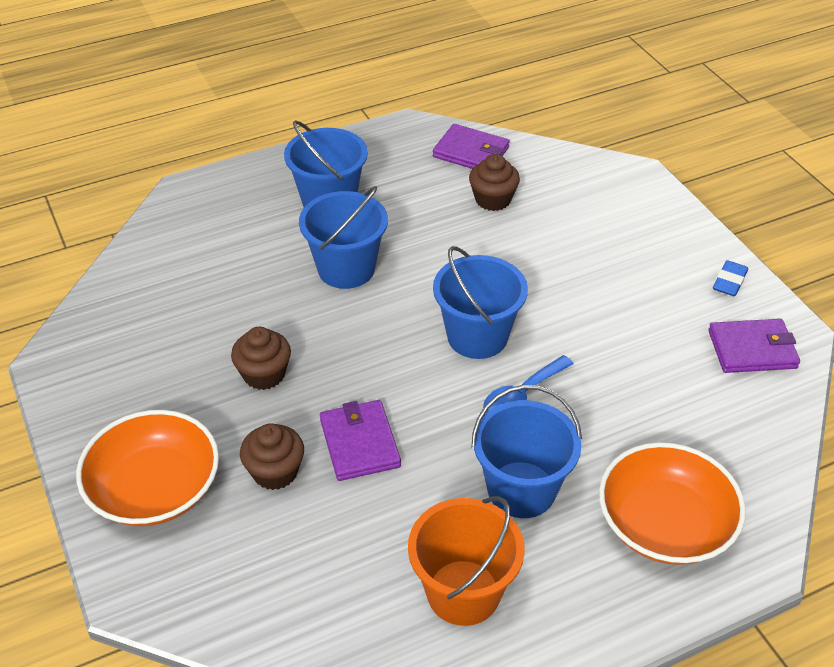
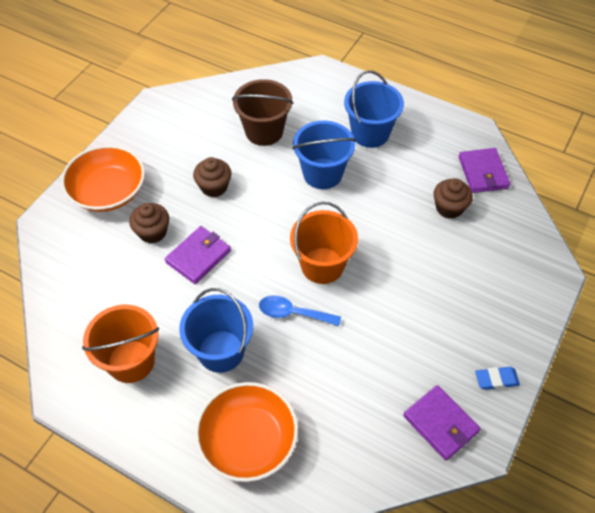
camera: 55 degrees right, 10 degrees up
(226, 285) = (264, 131): none -> brown bucket
(477, 336) = (322, 265): blue bucket -> orange bucket

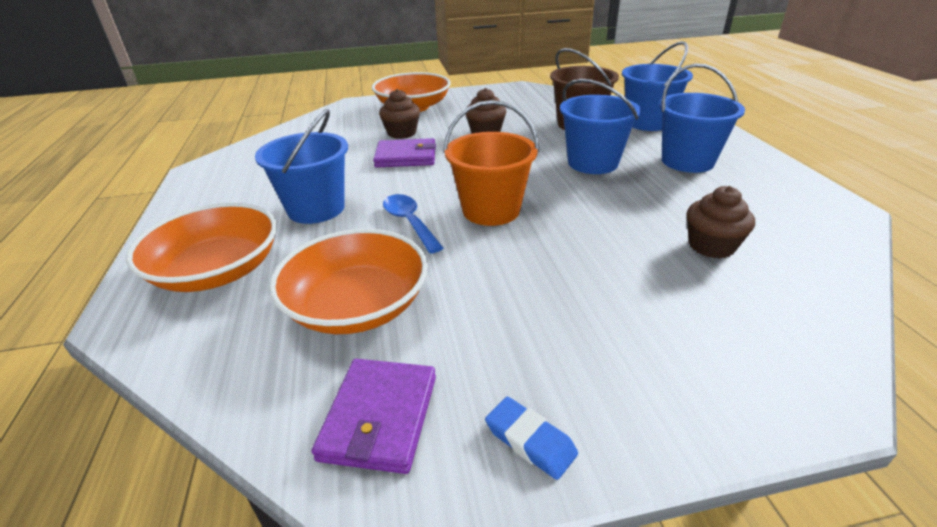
camera: 50 degrees right, 20 degrees down
(131, 361) = (260, 178): orange bucket -> none
(304, 99) = (647, 123): none -> blue bucket
(353, 388) = (357, 306): none -> orange bowl
(483, 172) = (809, 243): purple wallet -> none

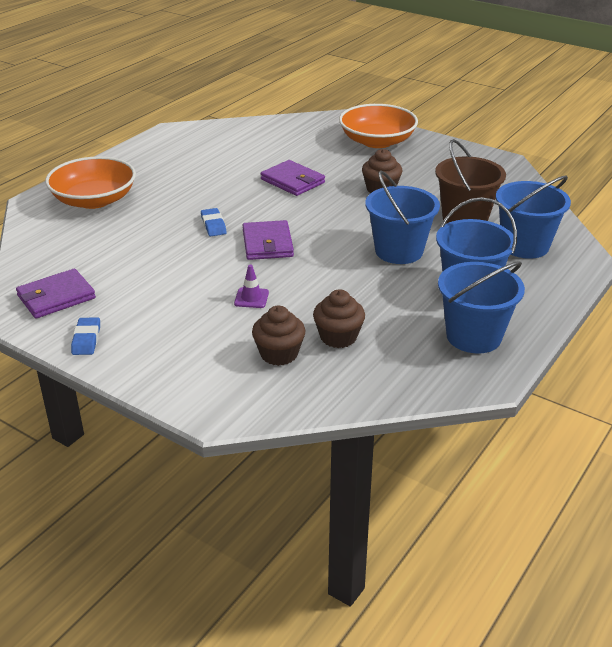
camera: 45 degrees right, 0 degrees up
(316, 209) = (185, 190): blue bucket -> blue bucket (473, 336)
(357, 306) = (118, 252): orange bowl -> none
(402, 133) = (325, 161): brown cupcake -> brown cupcake (279, 354)
(409, 222) = (213, 225): blue spoon -> blue eraser
(491, 210) = (267, 243): orange bucket -> purple wallet
(582, 262) = (251, 298): none -> purple traffic cone

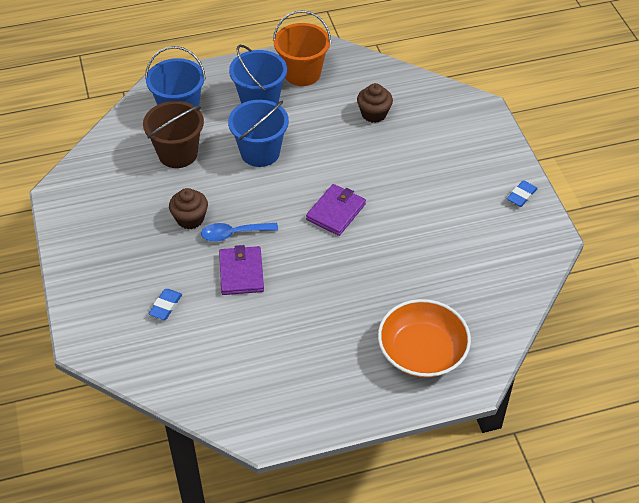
camera: 140 degrees left, 15 degrees up
(56, 297) = (520, 246): purple wallet -> none
(213, 225) = (354, 256): blue eraser -> blue eraser (165, 306)
(251, 298) = (394, 170): purple traffic cone -> none
(279, 354) = (417, 122): brown cupcake -> none
(332, 196) = (234, 234): none -> blue spoon
(377, 141) = (108, 283): orange bowl -> none
(473, 336) = (302, 73): blue bucket -> orange bucket

